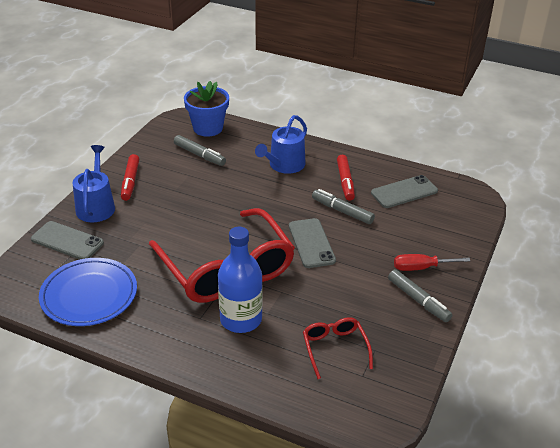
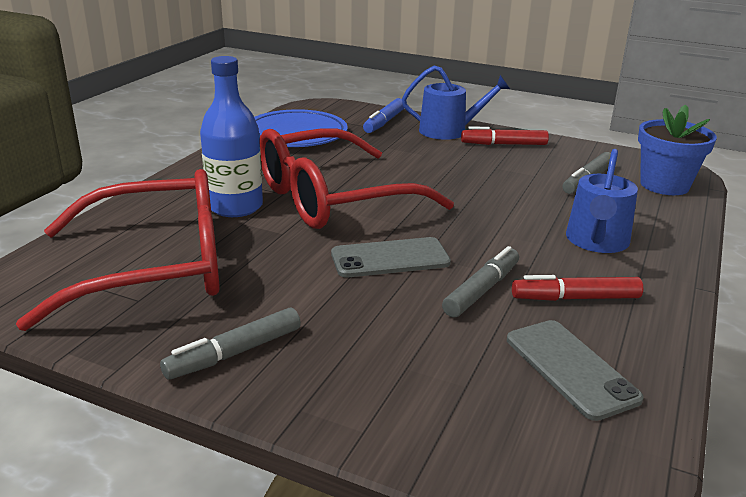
camera: 90 degrees right, 10 degrees down
(67, 241) = (384, 122): grey phone -> blue marker
(284, 165) = (596, 242): blue watering can -> blue watering can turned 105 degrees counterclockwise
(335, 348) = (155, 267): red glasses -> red glasses, size x2.22
(421, 268) = (323, 366): red screwdriver -> none

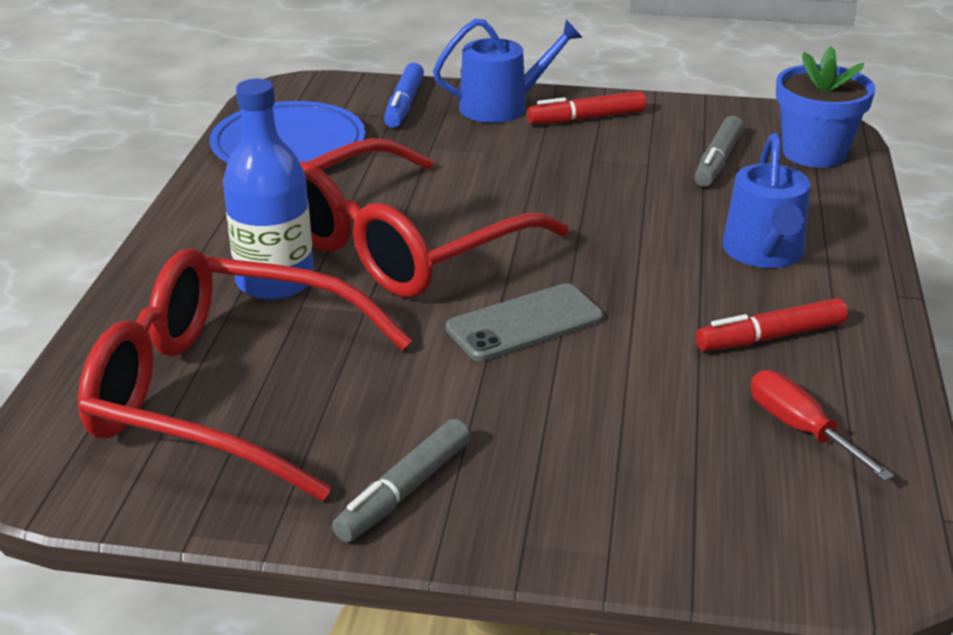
camera: 15 degrees left, 5 degrees up
(155, 267) = (224, 394): red glasses -> red glasses turned 135 degrees counterclockwise
(481, 290) = (657, 347): grey marker -> none
(570, 368) = (800, 429): grey phone -> red screwdriver

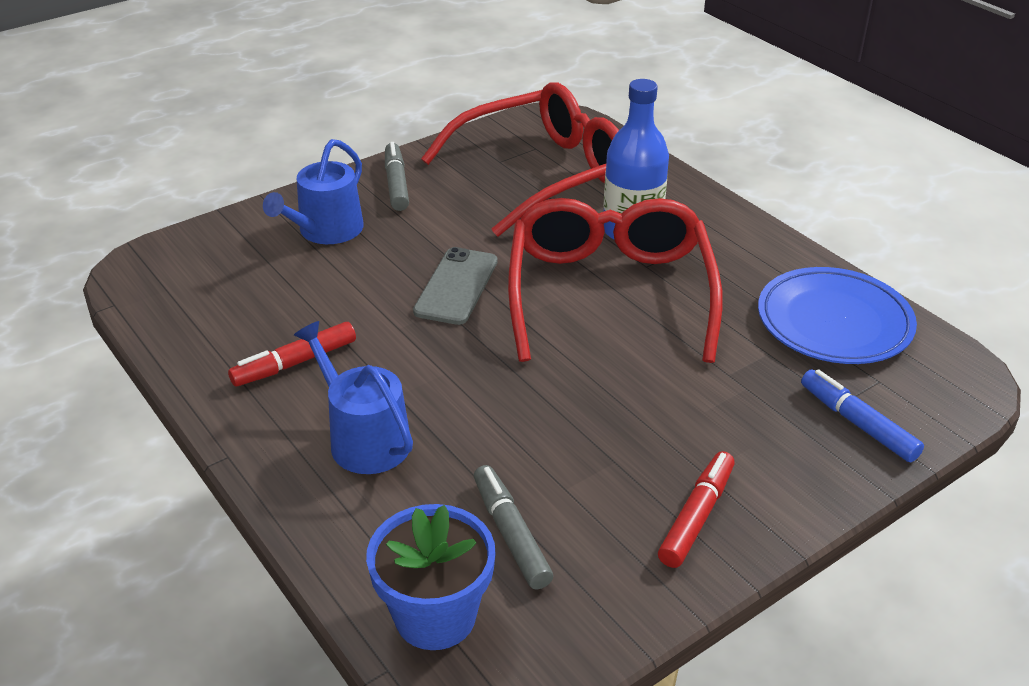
camera: 135 degrees right, 5 degrees up
(502, 106) = (786, 480): blue watering can -> blue watering can (325, 231)
(770, 337) = (295, 363): red marker -> red marker turned 150 degrees counterclockwise
(800, 429) = (227, 311): red screwdriver -> none

